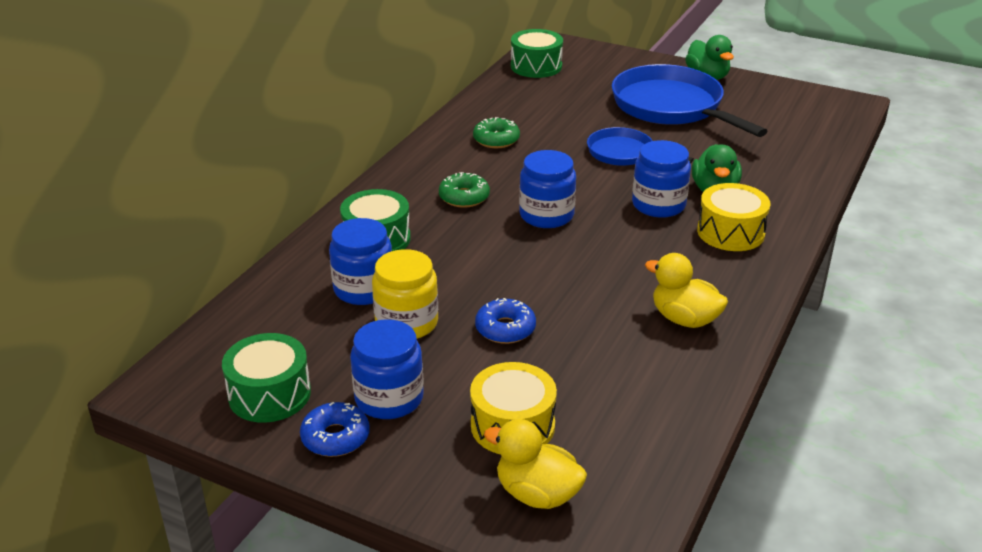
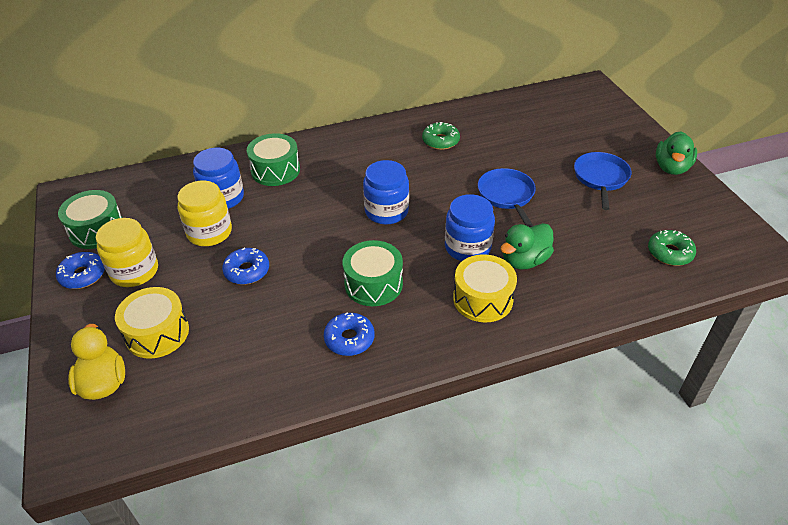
camera: 45 degrees right, 10 degrees up
(389, 398) = (134, 271): blue jar -> yellow jar
(464, 197) = (360, 170): green donut -> green donut (669, 253)
(536, 66) = (552, 99): green drum -> green drum (373, 284)
(671, 107) = (600, 178): blue pan -> blue pan, size x0.56
(684, 319) = (349, 339): yellow duck -> blue donut

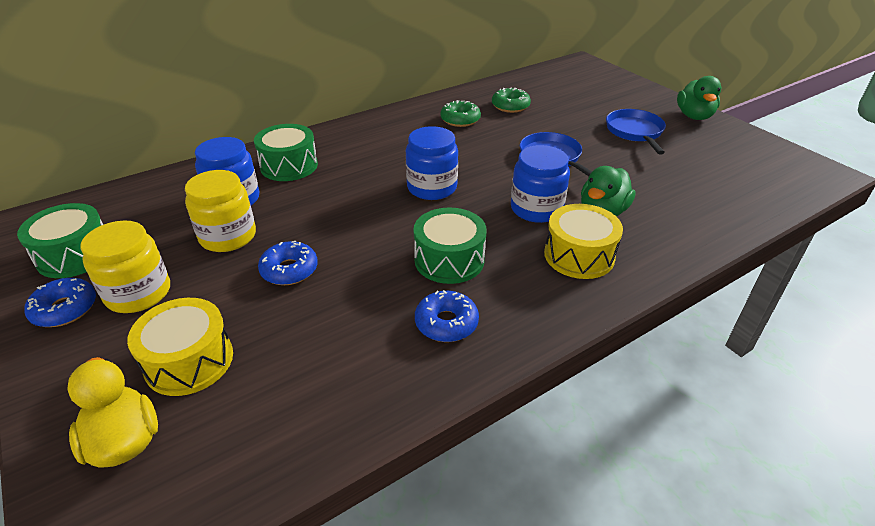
camera: 15 degrees left, 5 degrees down
(669, 253) = (739, 185): green donut -> green donut (510, 106)

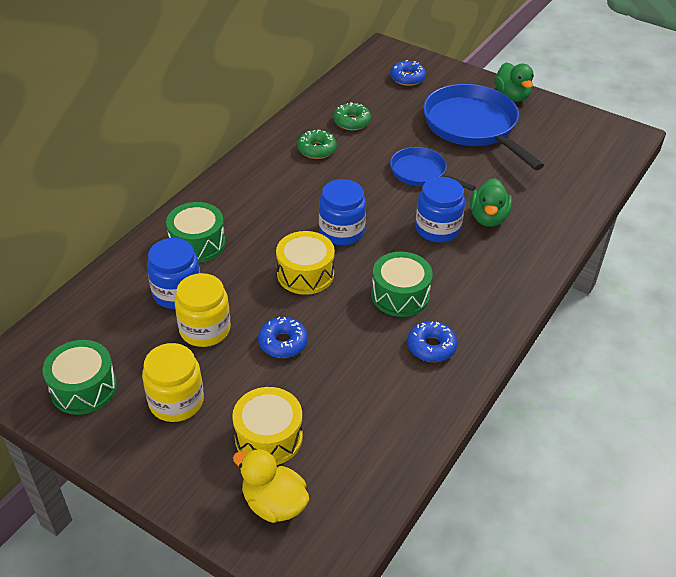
camera: 25 degrees left, 5 degrees up
(65, 309) = (127, 434): blue donut -> blue donut (407, 78)
(579, 255) = (491, 262): yellow drum -> yellow drum (305, 274)
(635, 132) = (473, 127): blue pan -> blue pan, size x1.79

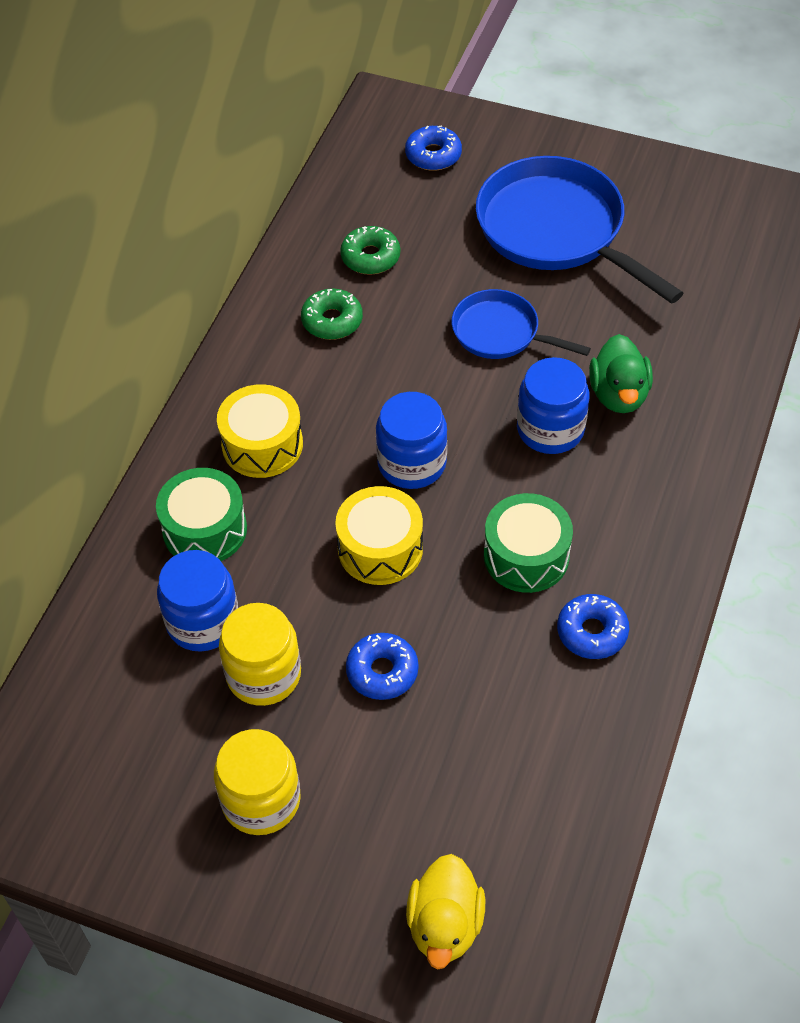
camera: 10 degrees left, 10 degrees up
(83, 388) = (121, 809): green drum -> none
(268, 437) = (407, 826): yellow drum -> yellow drum (262, 445)
(274, 503) = (445, 924): yellow duck -> yellow duck turned 105 degrees counterclockwise
(512, 96) = (601, 160): green duck -> none

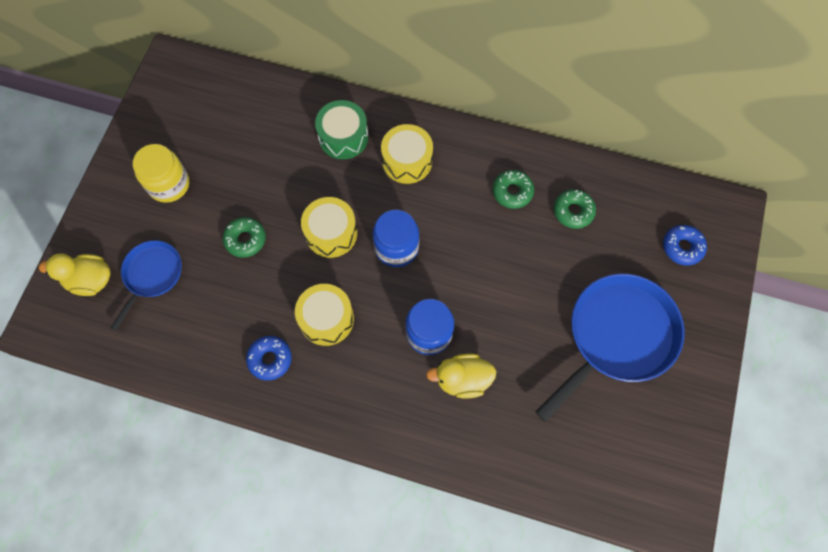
camera: 85 degrees right, 15 degrees up
(203, 621) = (280, 143): blue jar -> none
(263, 674) = (245, 178): yellow jar -> none
(382, 671) = (245, 239): blue donut -> green donut
(501, 333) = (512, 299): blue pan -> blue pan (151, 275)
(526, 556) = (326, 319): green drum -> yellow drum
(618, 394) = (462, 379): green duck -> yellow duck

